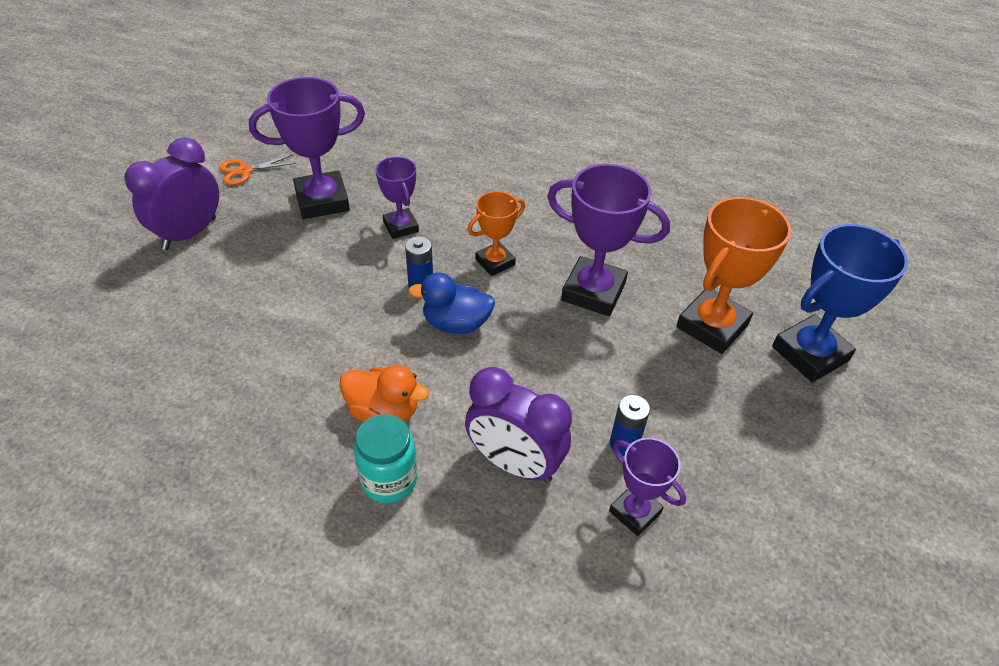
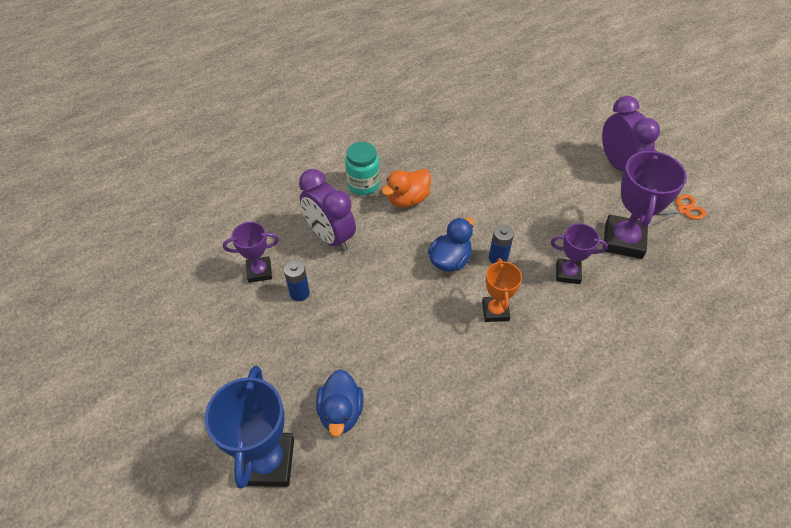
camera: 125 degrees right, 5 degrees up
(244, 171) = (683, 210): orange scissors -> orange scissors turned 60 degrees clockwise
(514, 464) = (330, 237): purple clock -> purple clock turned 105 degrees counterclockwise
(593, 292) = (426, 355): purple trophy -> none
(712, 326) = (341, 412): orange trophy -> blue duck

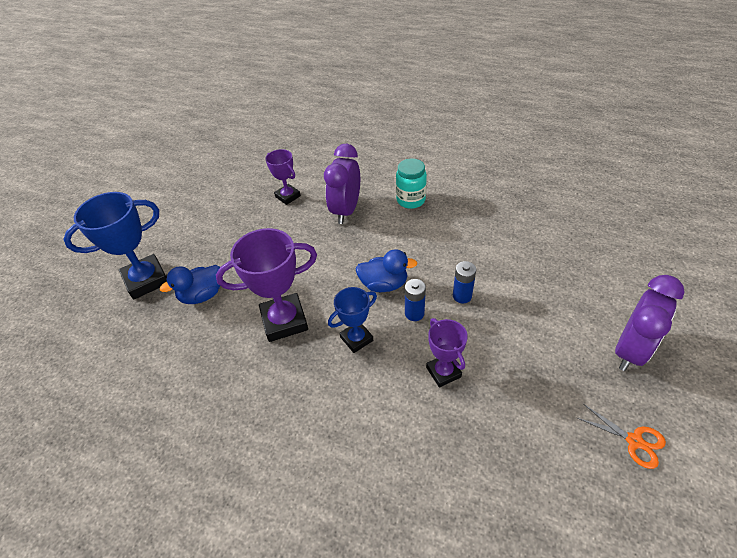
camera: 60 degrees right, 5 degrees down
(299, 293) = (285, 223): blue battery -> blue battery (462, 296)
(407, 199) = (421, 229): orange duck -> none
(495, 311) = (356, 339): orange trophy -> blue trophy
(623, 240) = (529, 401): purple trophy -> purple trophy (284, 321)

